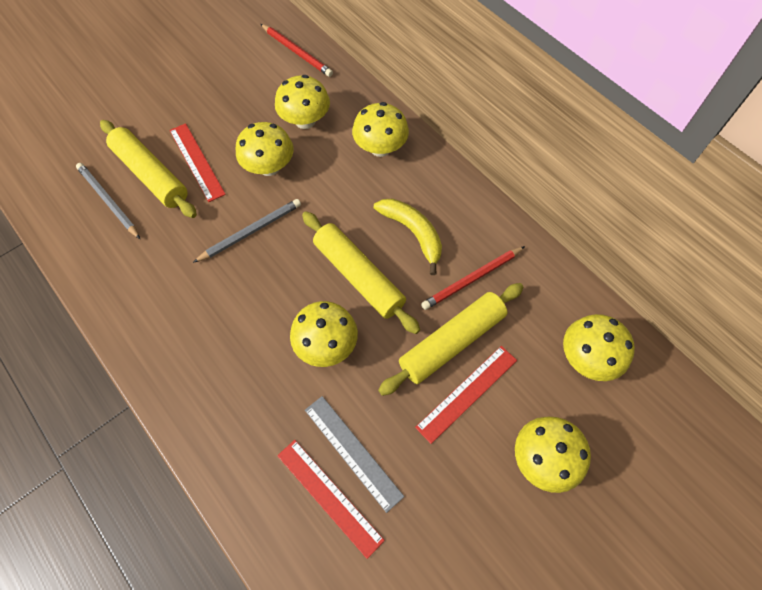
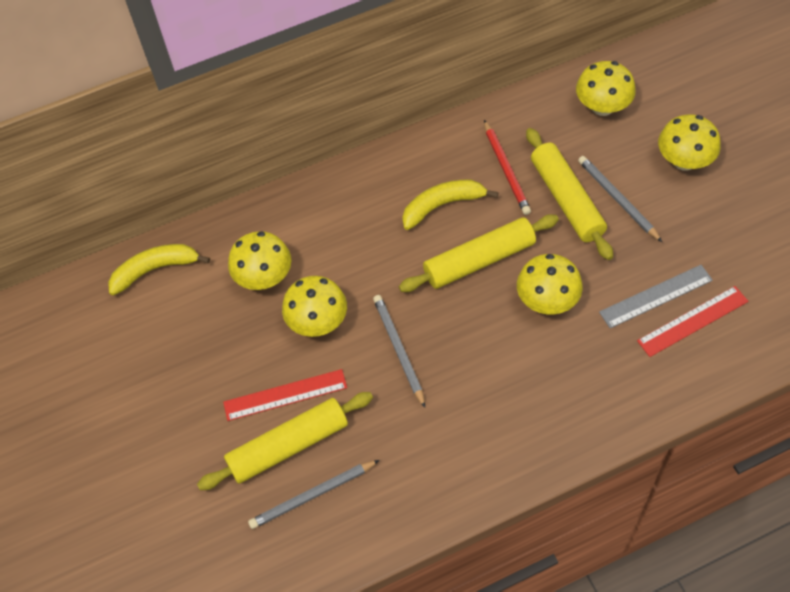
camera: 70 degrees left, 5 degrees down
(297, 52) = (155, 270): red pencil -> yellow banana
(380, 148) = (327, 213): yellow mushroom -> none
(467, 393) = (617, 199): red ruler -> grey pencil

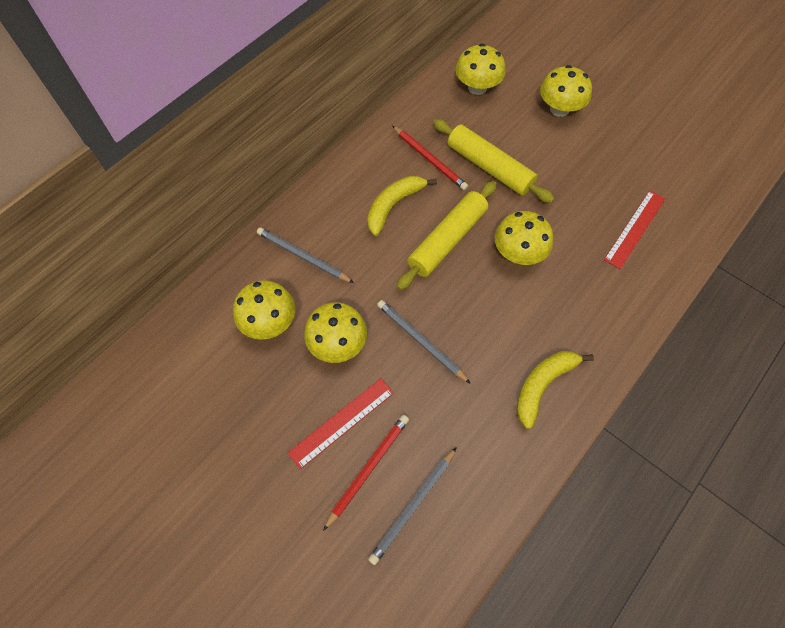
camera: 30 degrees left, 5 degrees up
(155, 270) = (162, 354): yellow banana -> yellow banana (543, 385)
(288, 446) = (368, 469): yellow rolling pin -> red pencil
(617, 199) = (527, 154): grey pencil -> grey pencil (303, 257)
(656, 296) = (597, 219): grey ruler -> none

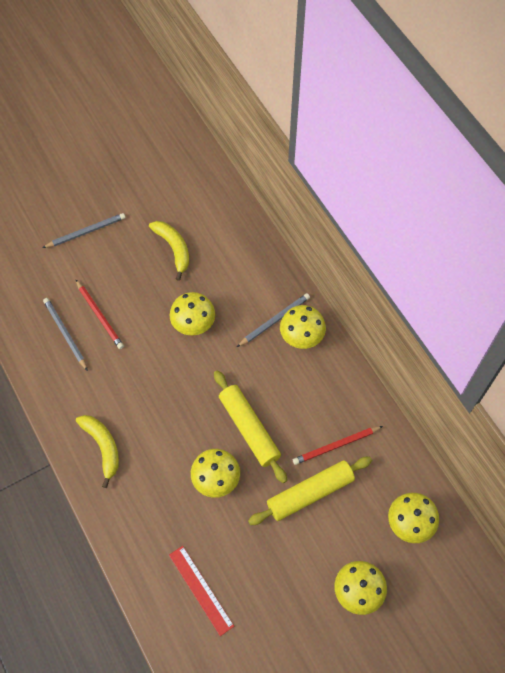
camera: 110 degrees right, 0 degrees up
(269, 322) = (228, 285): yellow mushroom -> yellow mushroom (301, 336)
(342, 422) = (137, 309): red ruler -> none
(393, 206) = (298, 400): yellow banana -> yellow banana (173, 249)
(420, 341) = (172, 378): grey pencil -> grey pencil (86, 232)

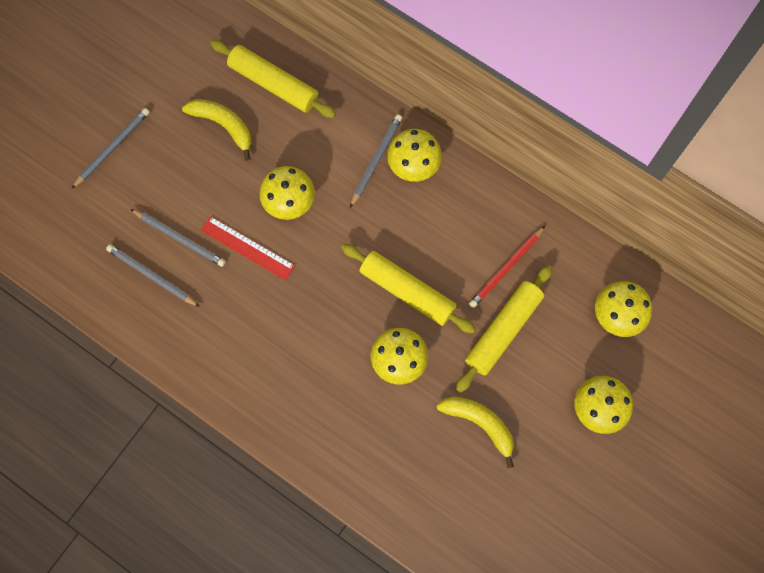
camera: 25 degrees left, 10 degrees up
(100, 316) = (180, 238): red pencil -> grey pencil
(103, 447) = (260, 382): yellow banana -> yellow banana (480, 423)
(201, 590) = (440, 482): red ruler -> red ruler (247, 248)
(226, 234) = (274, 84): none -> yellow rolling pin

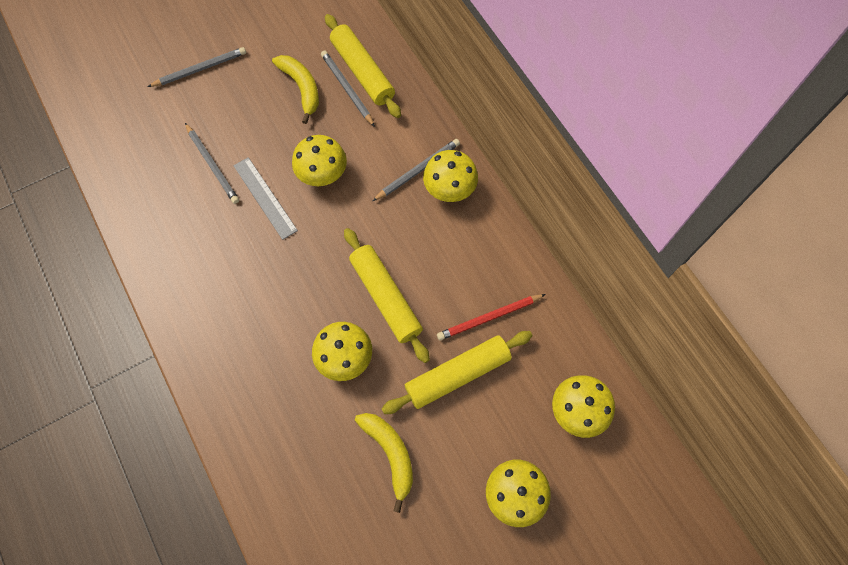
camera: 25 degrees right, 5 degrees down
(152, 276) = (171, 186): grey pencil -> grey pencil (347, 89)
(247, 248) = (265, 197): red ruler -> grey ruler

